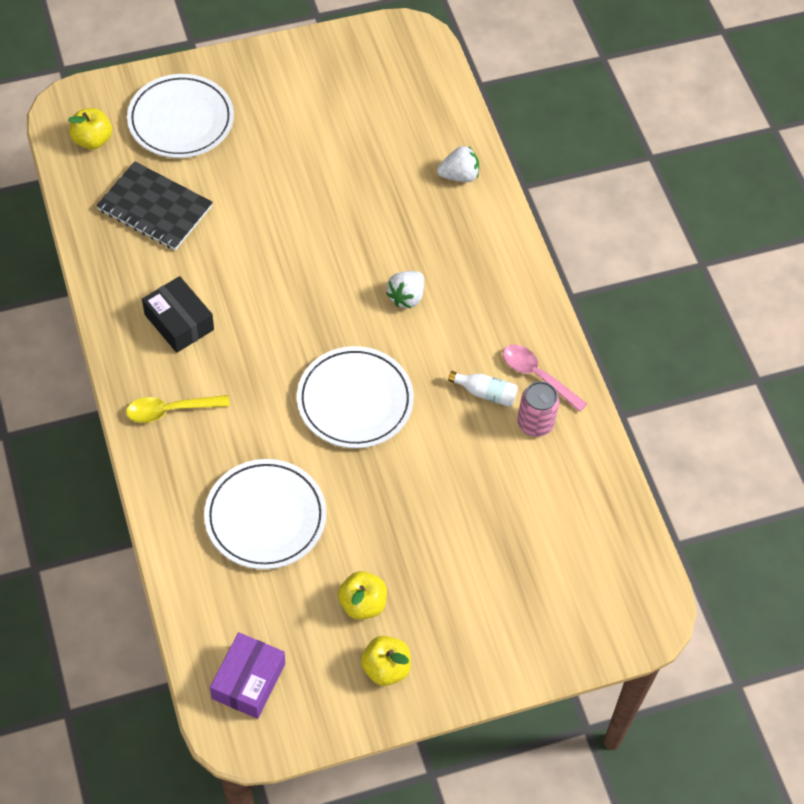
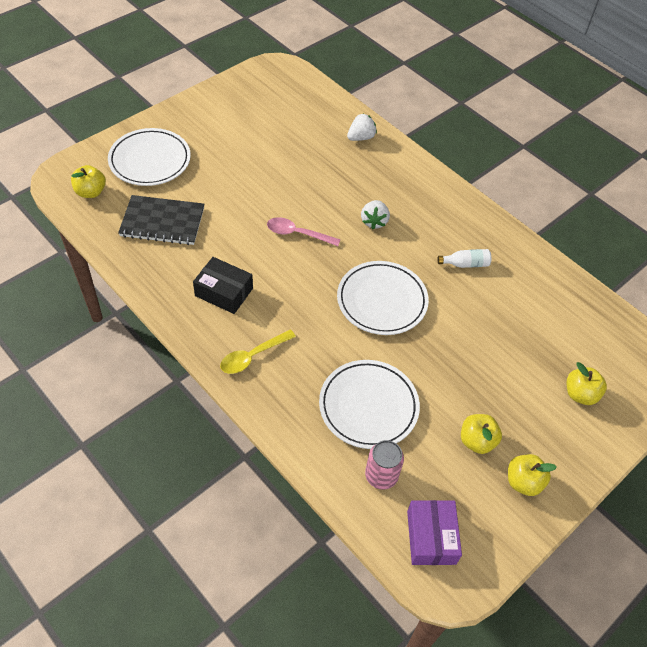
camera: 25 degrees left, 5 degrees down
(519, 602) = (580, 394): none -> yellow apple
(535, 423) = (510, 271): pink can -> pink can (381, 475)
(538, 376) = (491, 241): pink spoon -> pink spoon (298, 234)

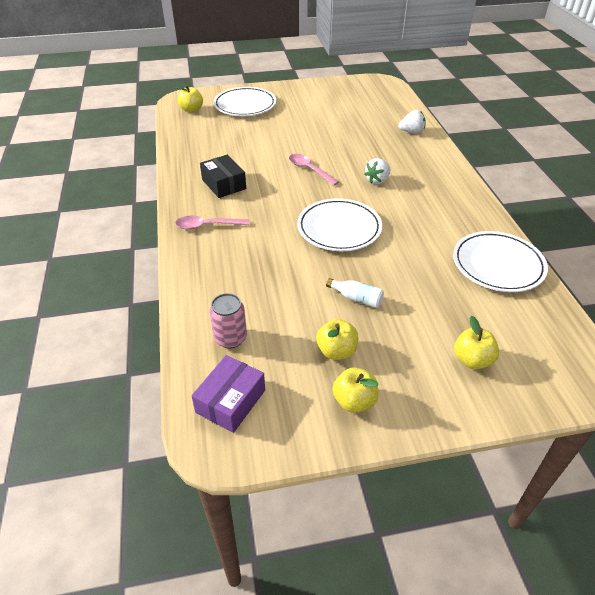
camera: 35 degrees right, 10 degrees down
(162, 222) = (221, 136): black notebook -> none
(253, 356) = (207, 226): yellow spoon -> pink spoon
(368, 406) = (264, 289): white plate -> white plate (498, 265)
(465, 264) = (434, 230): white bottle -> white bottle (356, 298)

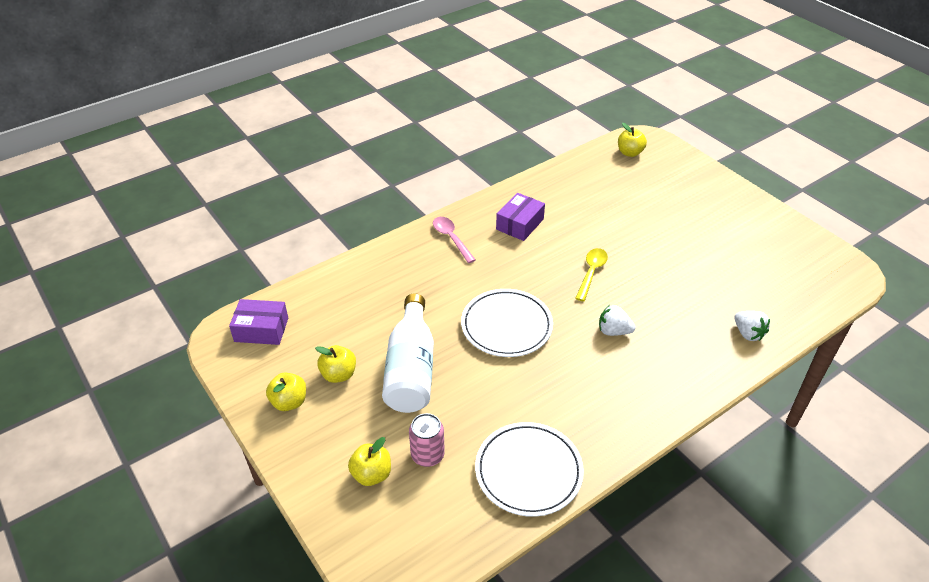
camera: 65 degrees right, 0 degrees up
(224, 184) = (520, 224): black box -> purple box
(230, 338) = (323, 305): pink can -> pink can (427, 455)
(245, 105) = (675, 183): white plate -> none
(310, 170) = (591, 273): pink spoon -> yellow spoon
(356, 298) = (411, 369): white bottle -> white bottle, size x2.35

